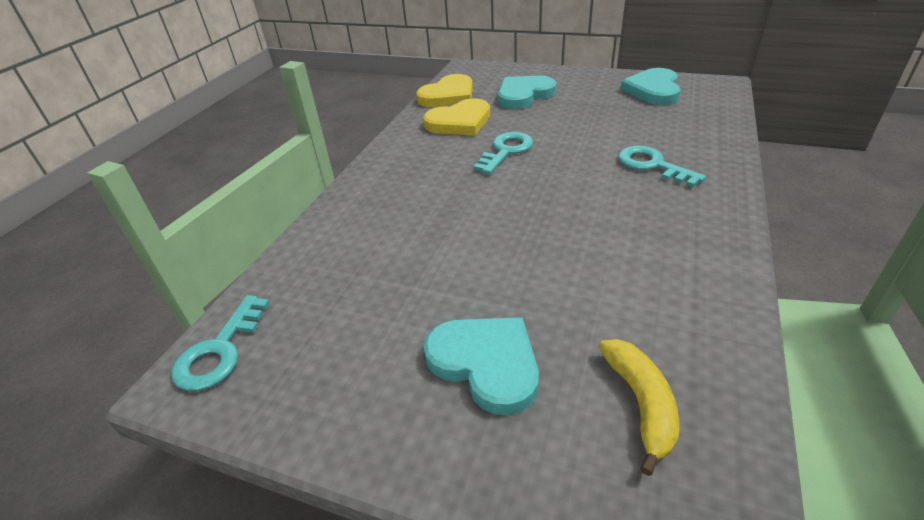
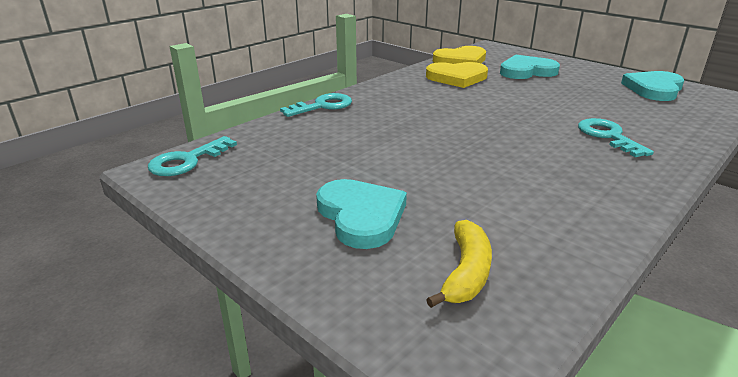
camera: 20 degrees right, 10 degrees down
(506, 151) = (481, 102): turquoise key -> turquoise key (322, 106)

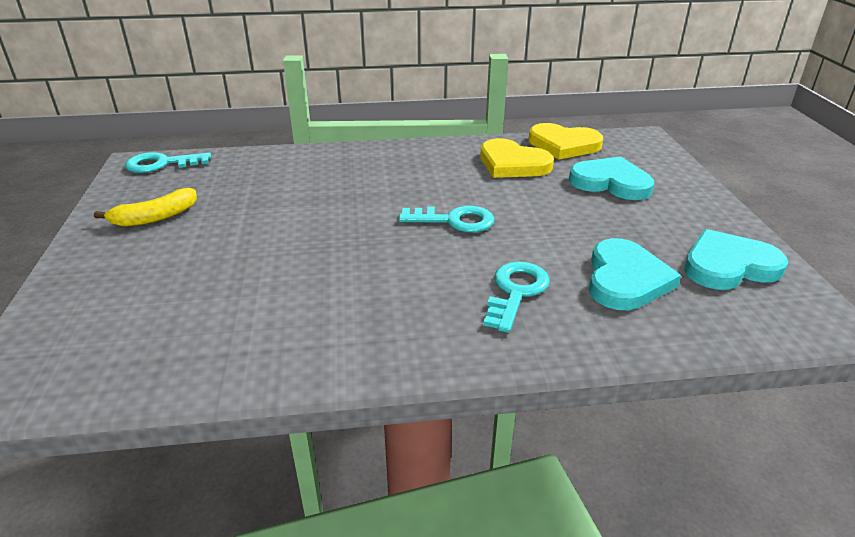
camera: 40 degrees right, 5 degrees up
(322, 106) = (332, 151): turquoise key -> turquoise key (454, 220)
(361, 216) = (166, 257): turquoise heart -> turquoise heart (625, 279)
(466, 273) = (134, 334): yellow banana -> yellow banana (155, 217)

